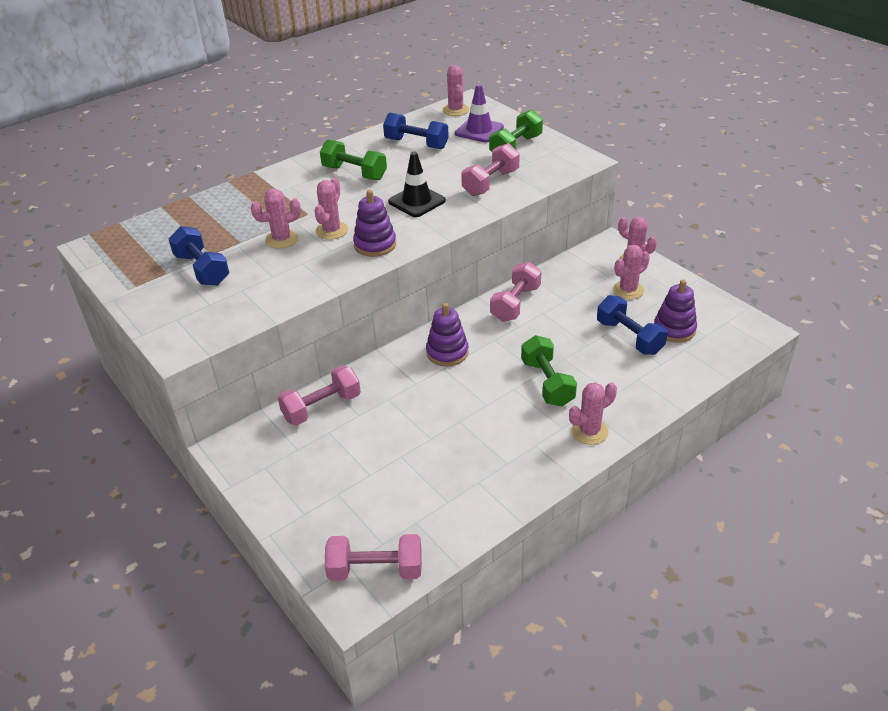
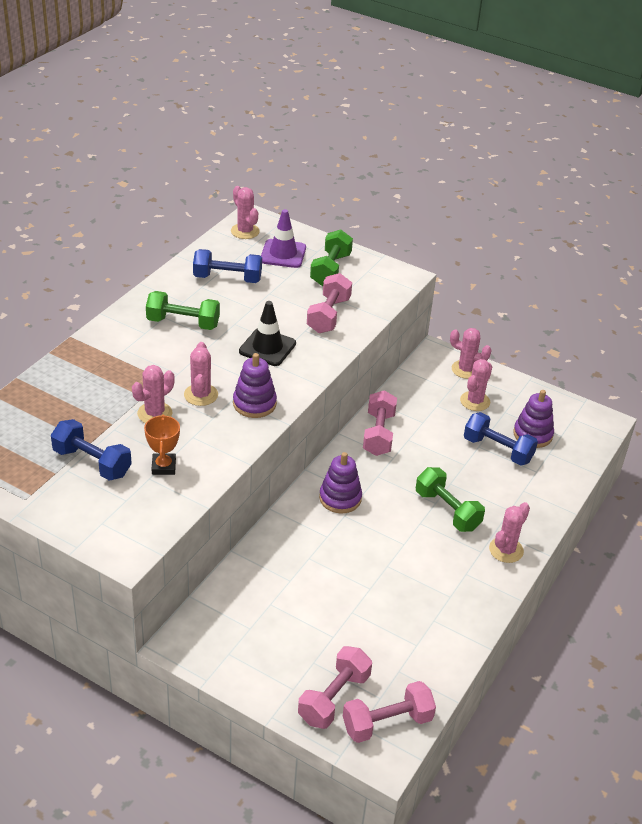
camera: 25 degrees left, 0 degrees up
(260, 283) = (163, 467): none -> orange trophy
(322, 407) = (249, 580): pink dumbbell -> pink dumbbell (334, 698)

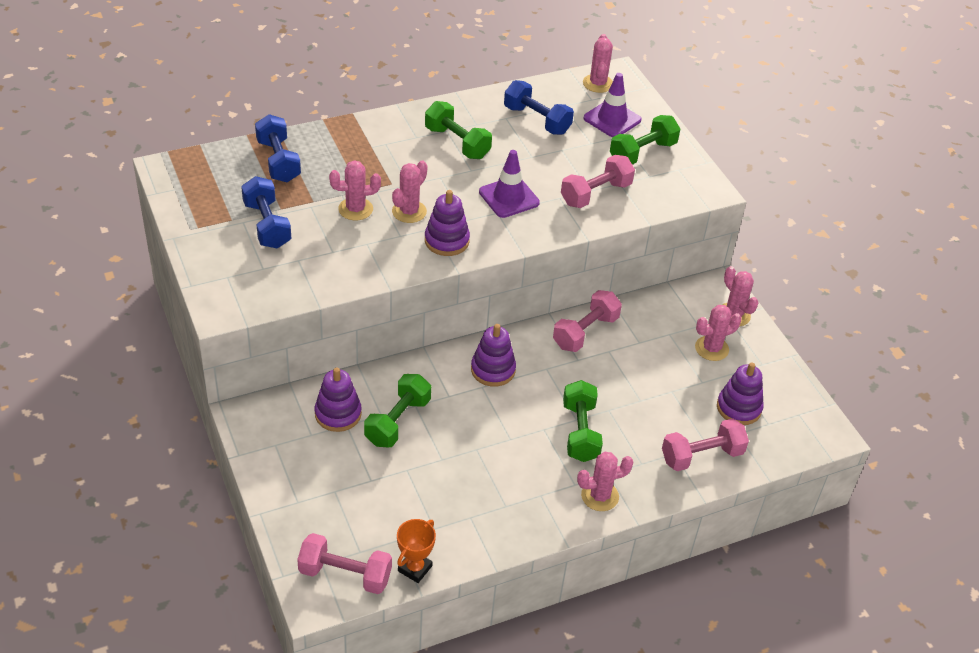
camera: 35 degrees right, 5 degrees up
(163, 467) = (318, 256): orange trophy -> orange trophy (415, 568)
(255, 599) = (338, 414): none -> purple stacking toy
(267, 347) = (509, 197): black traffic cone -> purple traffic cone
(308, 578) = (397, 421): none -> green dumbbell
(334, 698) = (322, 529): pink dumbbell -> pink dumbbell (701, 456)
(497, 450) = (687, 404): blue dumbbell -> blue dumbbell (278, 161)

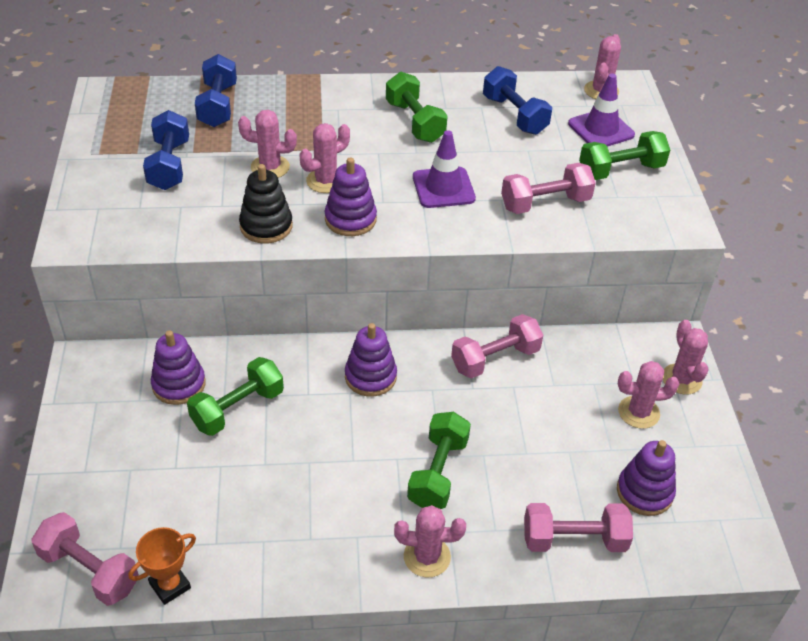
camera: 20 degrees right, 0 degrees up
(380, 262) = (266, 226): none -> black stacking toy

